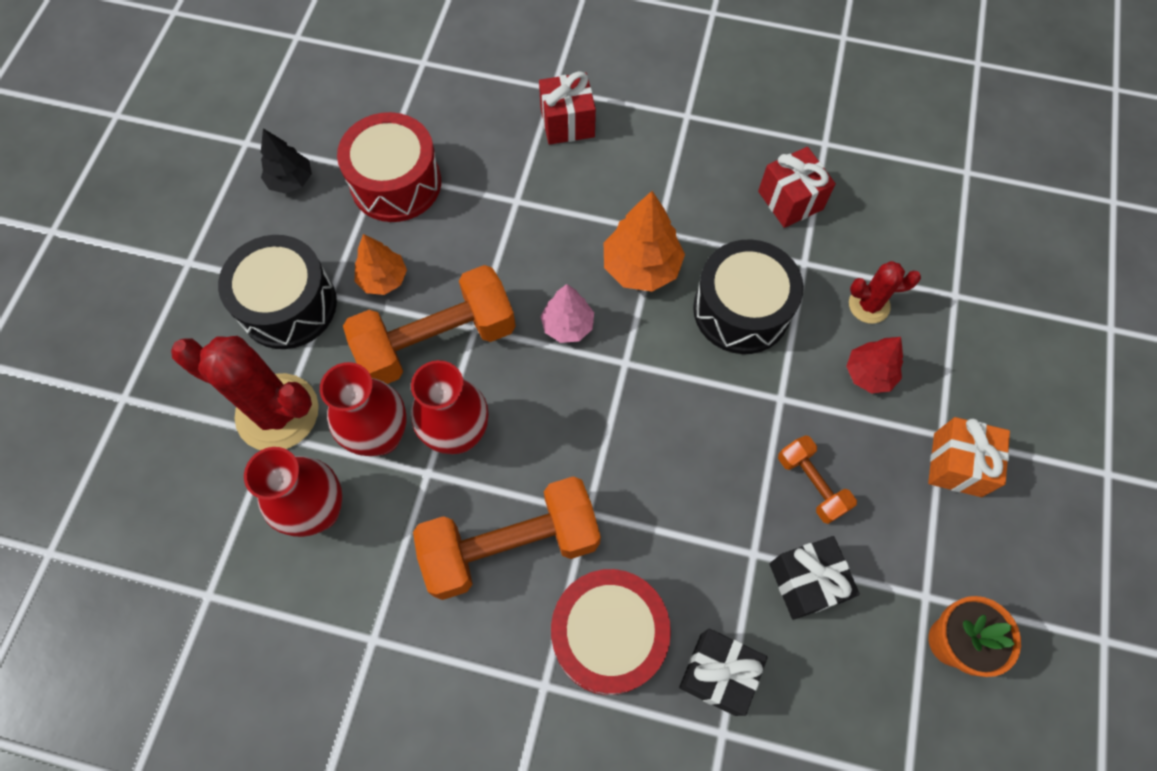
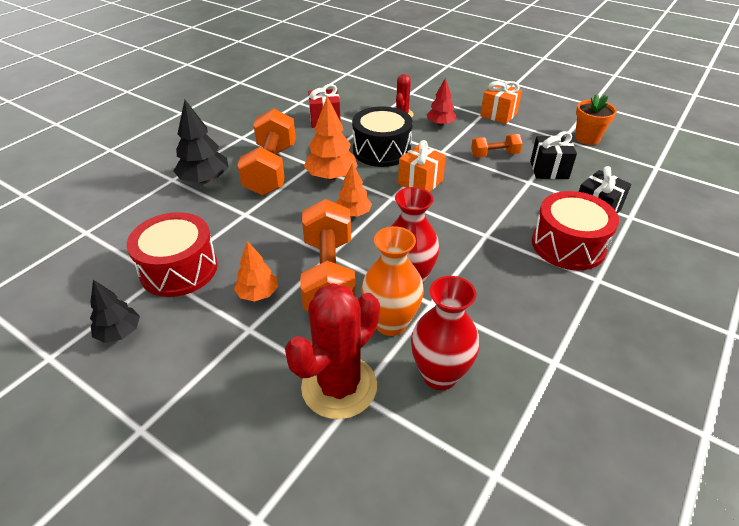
camera: 70 degrees left, 25 degrees down
(288, 305) = (240, 359): black drum -> none
(381, 436) = (391, 323): red vase -> orange vase
(511, 546) = (499, 273): orange dumbbell -> orange dumbbell (271, 169)
(567, 123) = (204, 180): red gift -> black tree
(568, 325) = (353, 213): pink tree -> orange tree
(679, 390) = (420, 182): none -> orange gift

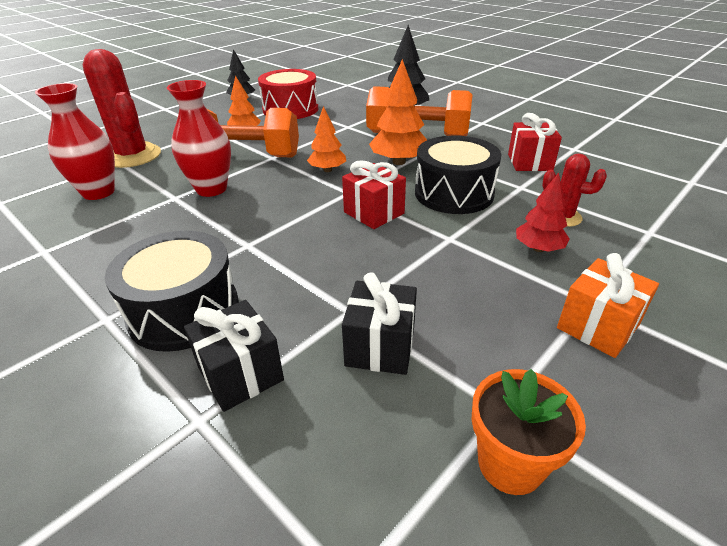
camera: 100 degrees right, 5 degrees down
(391, 323) = (170, 177): orange vase -> none
(420, 182) = (374, 213): orange gift -> red gift
(494, 155) = (438, 289): orange dumbbell -> none
(568, 245) = (184, 311): red drum -> black drum

